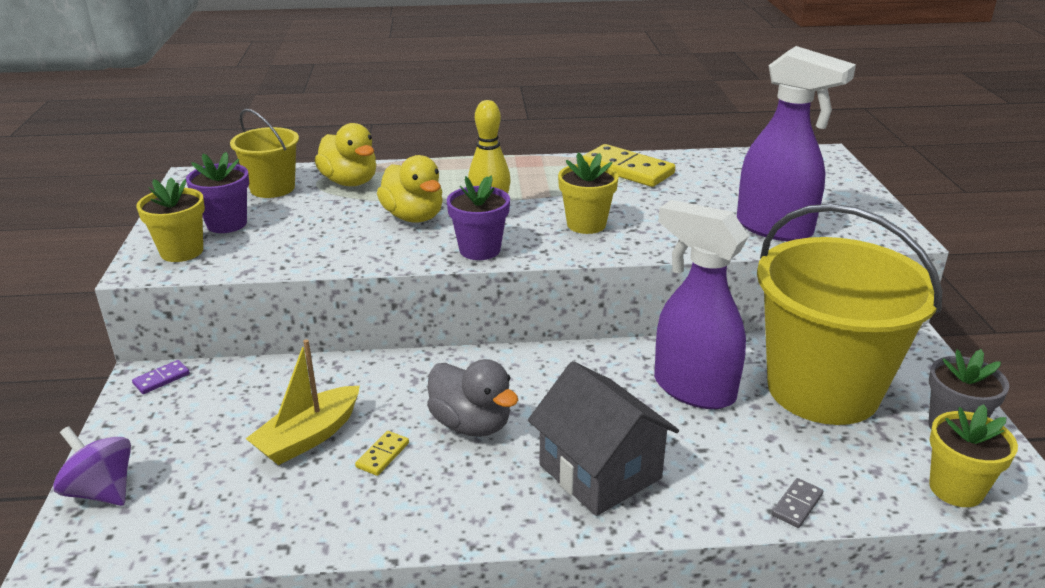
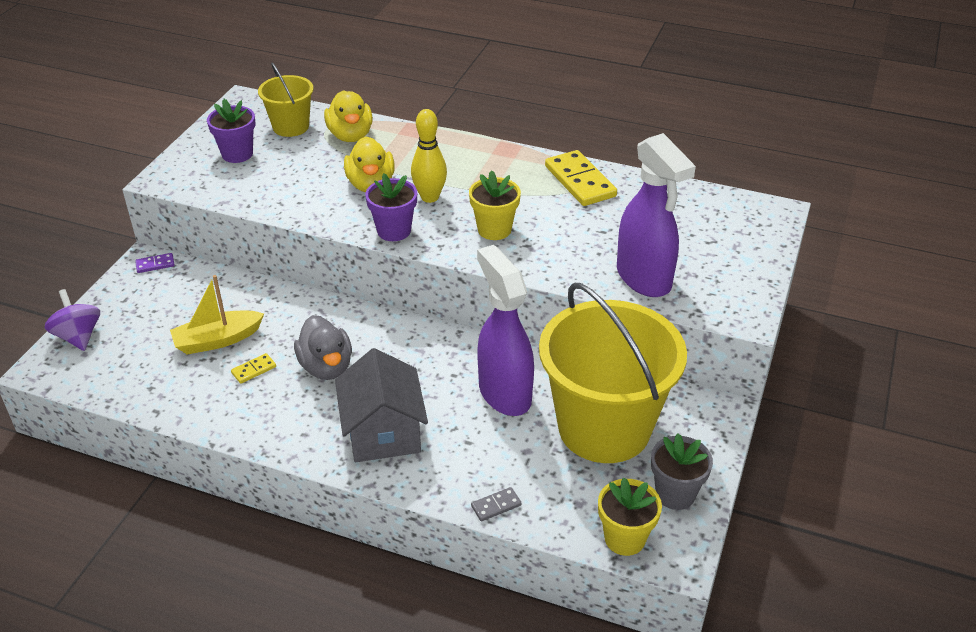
camera: 25 degrees right, 10 degrees up
(182, 251) = (192, 172): yellow flower pot -> none

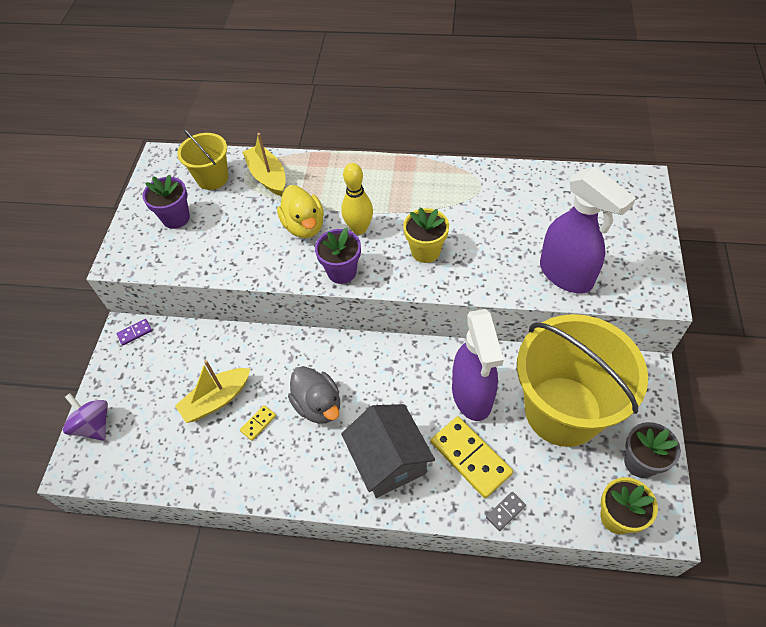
camera: 10 degrees left, 15 degrees up
(350, 135) = (267, 176): yellow duck -> yellow boat
(504, 393) = (472, 396): purple spray bottle -> purple spray bottle turned 150 degrees counterclockwise
(580, 181) = (477, 184): yellow domino -> yellow domino (470, 457)

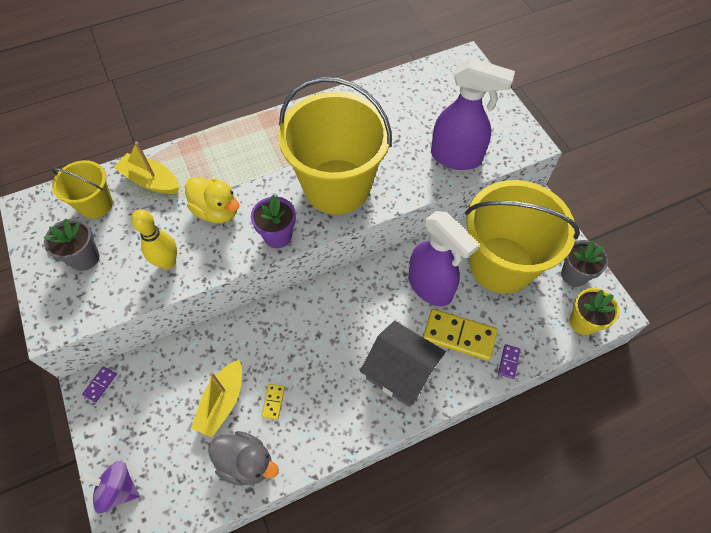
camera: 35 degrees left, 5 degrees up
(176, 218) = (84, 258): purple flower pot -> grey flower pot
(318, 405) = (314, 359): grey duck -> grey duck (246, 462)
(359, 229) = (268, 192): yellow bowling pin -> yellow bowling pin (167, 262)
(425, 251) = (337, 186): yellow flower pot -> yellow bucket
(505, 511) = (508, 362): grey domino -> purple domino

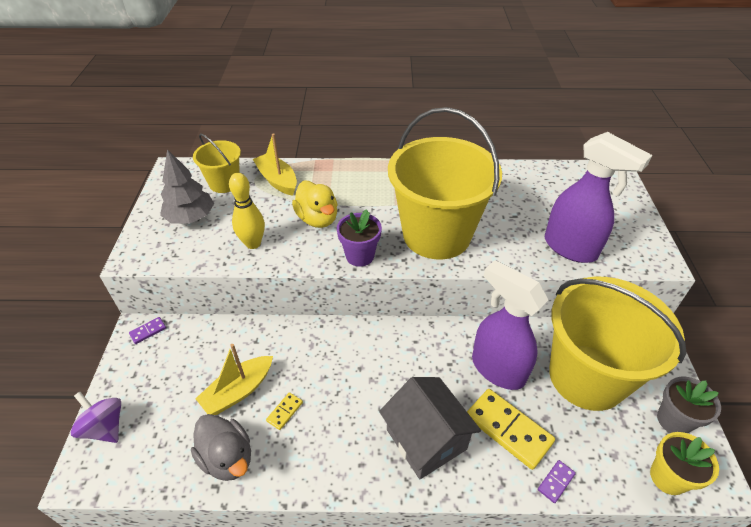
camera: 25 degrees right, 15 degrees down
(84, 258) = (191, 217): grey flower pot -> grey tree
(430, 287) = (497, 369): purple spray bottle -> purple spray bottle turned 150 degrees clockwise

